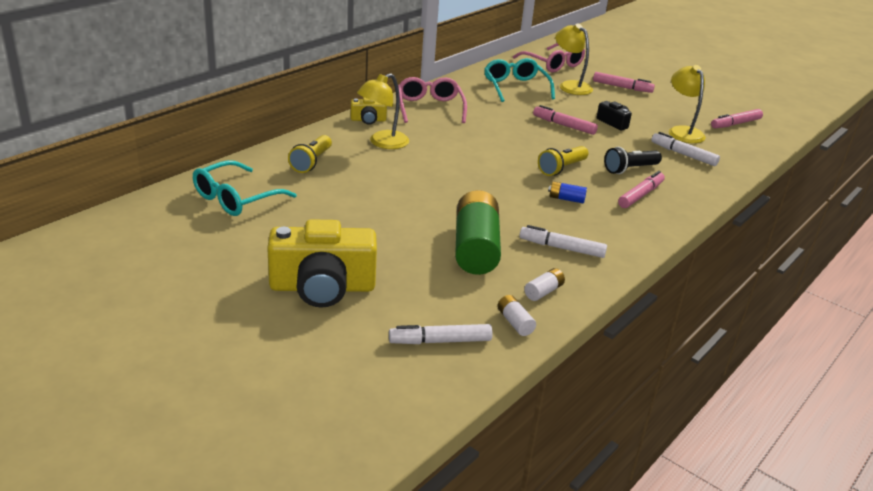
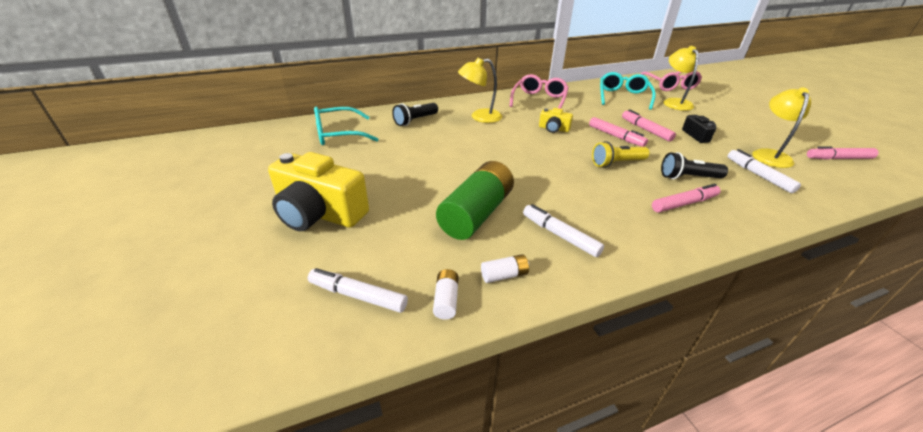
camera: 30 degrees right, 5 degrees up
(311, 162) = (415, 120): yellow flashlight -> black flashlight
(368, 120) = (484, 101): yellow camera -> yellow camera (553, 129)
(566, 199) = (601, 190): blue battery -> none
(622, 87) = (724, 110): pink marker -> pink marker (615, 136)

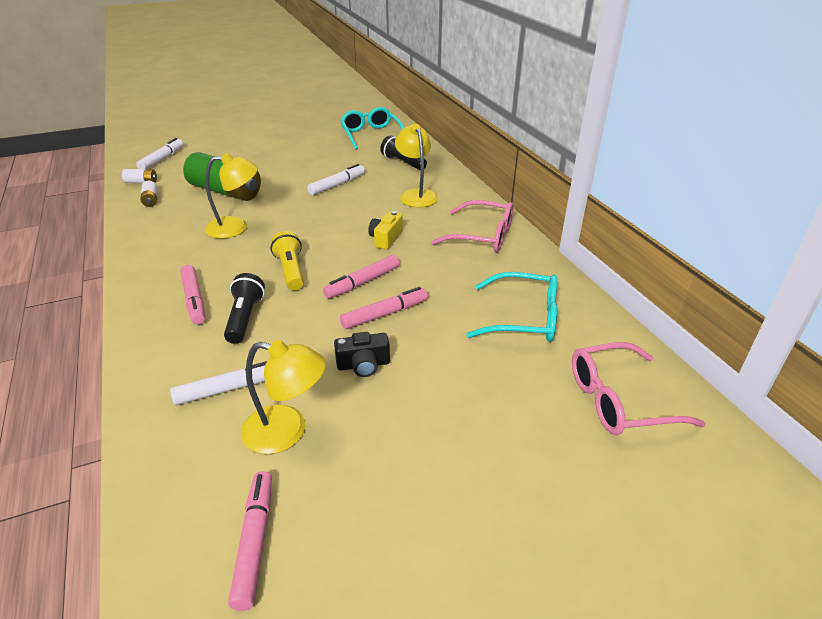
camera: 90 degrees right, 0 degrees up
(319, 213) = (249, 142): yellow camera -> none
(560, 235) = (180, 223): white marker -> white marker (337, 185)
(674, 102) = (514, 379): yellow lamp -> yellow lamp (236, 227)

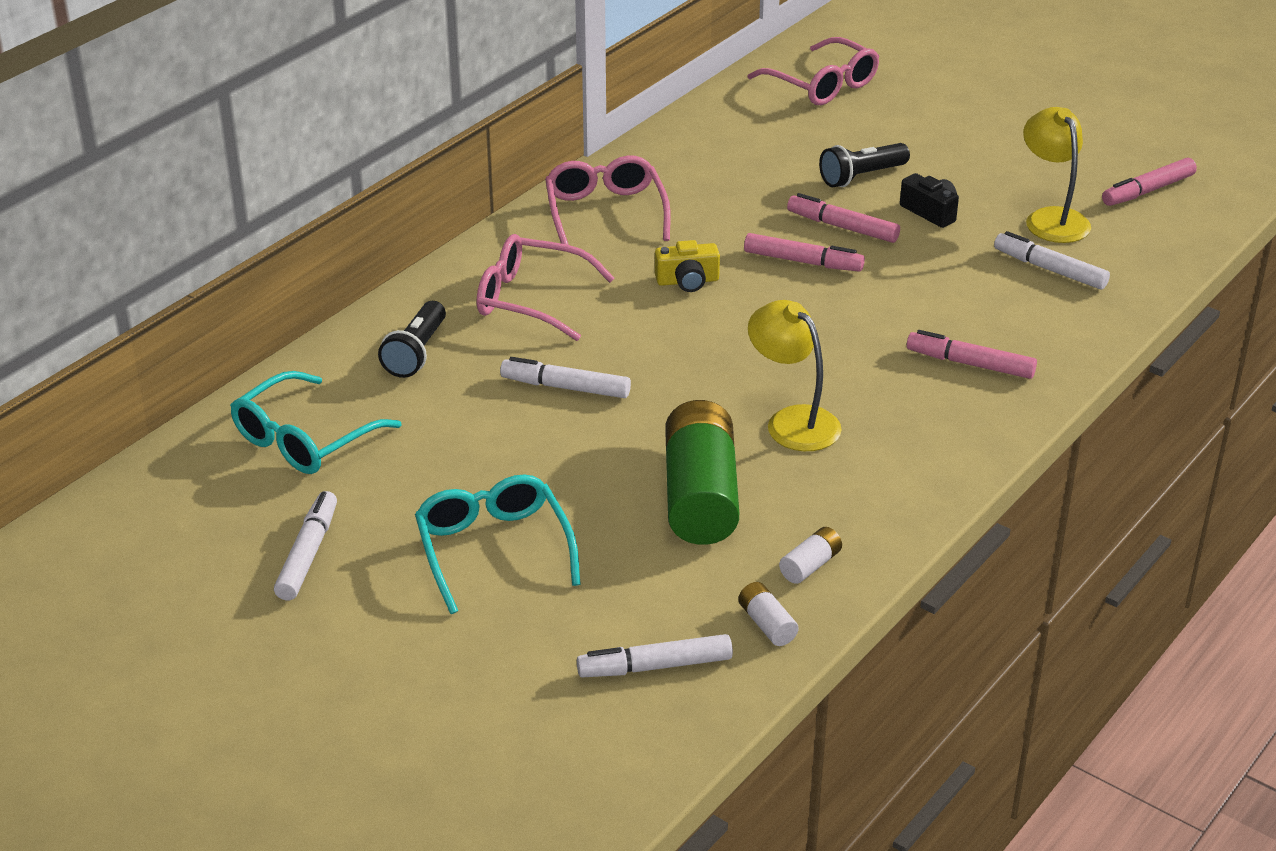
camera: 120 degrees left, 0 degrees up
(194, 299) = (971, 364): pink marker -> pink marker turned 105 degrees counterclockwise
(245, 318) = (955, 311): black flashlight -> black flashlight (861, 177)
(291, 271) = (839, 322): yellow flashlight -> none
(307, 125) = (307, 554): none -> white marker
(416, 195) = (531, 299): yellow lamp -> pink glasses
(524, 318) = (755, 148): turquoise glasses -> turquoise glasses (493, 549)

